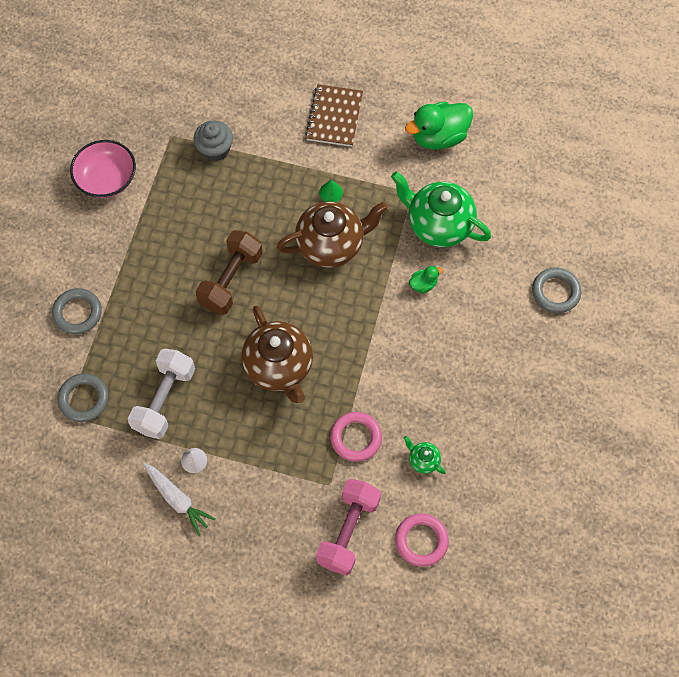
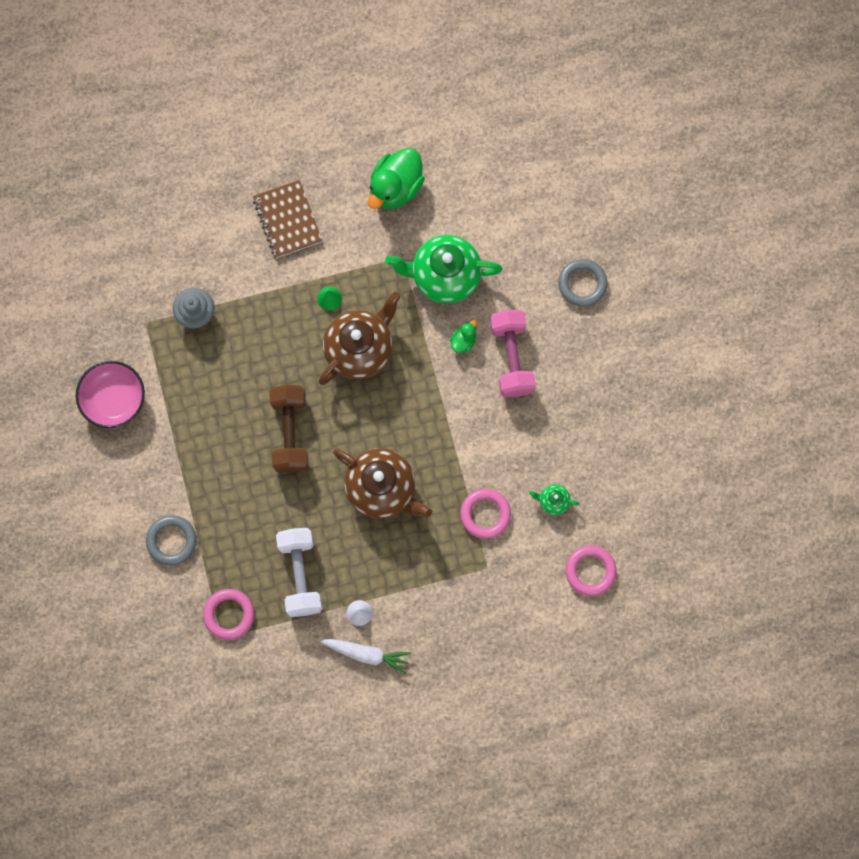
camera: 30 degrees left, 10 degrees up
(84, 399) = (229, 614): grey ring -> pink ring
(348, 531) = (526, 597): pink dumbbell -> pink dumbbell (511, 358)

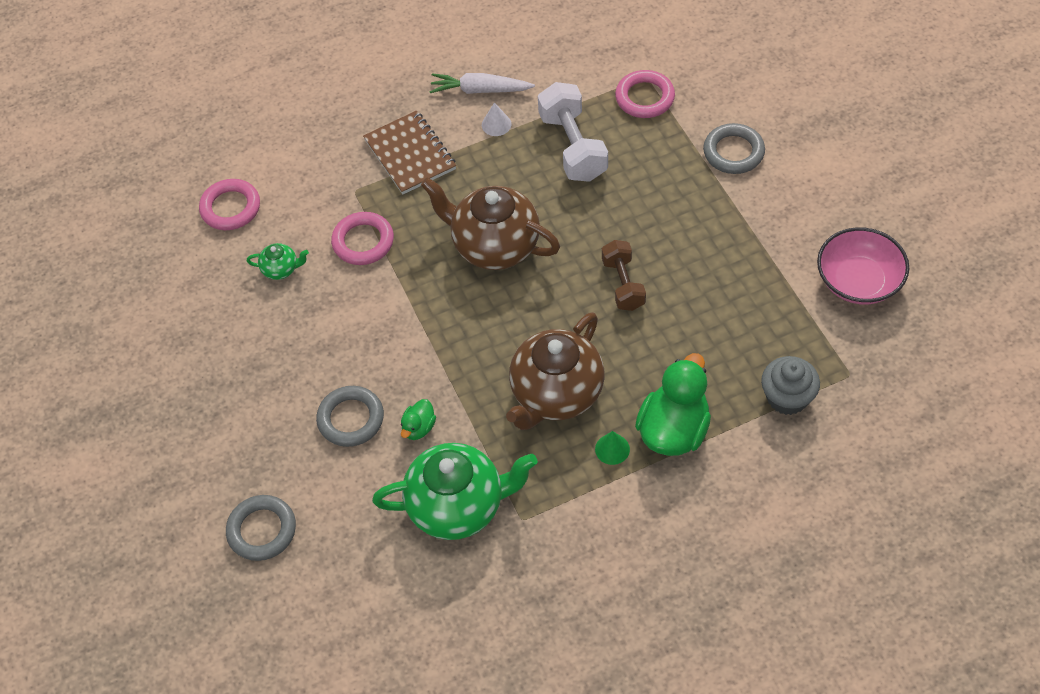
camera: 175 degrees right, 20 degrees down
(287, 220) = (698, 541): brown notebook -> brown notebook (410, 154)
(290, 432) = (623, 284): brown dumbbell -> brown dumbbell, size x0.65
(395, 188) = (551, 616): green duck -> green duck (674, 430)
(511, 358) = (351, 419): pink dumbbell -> grey ring

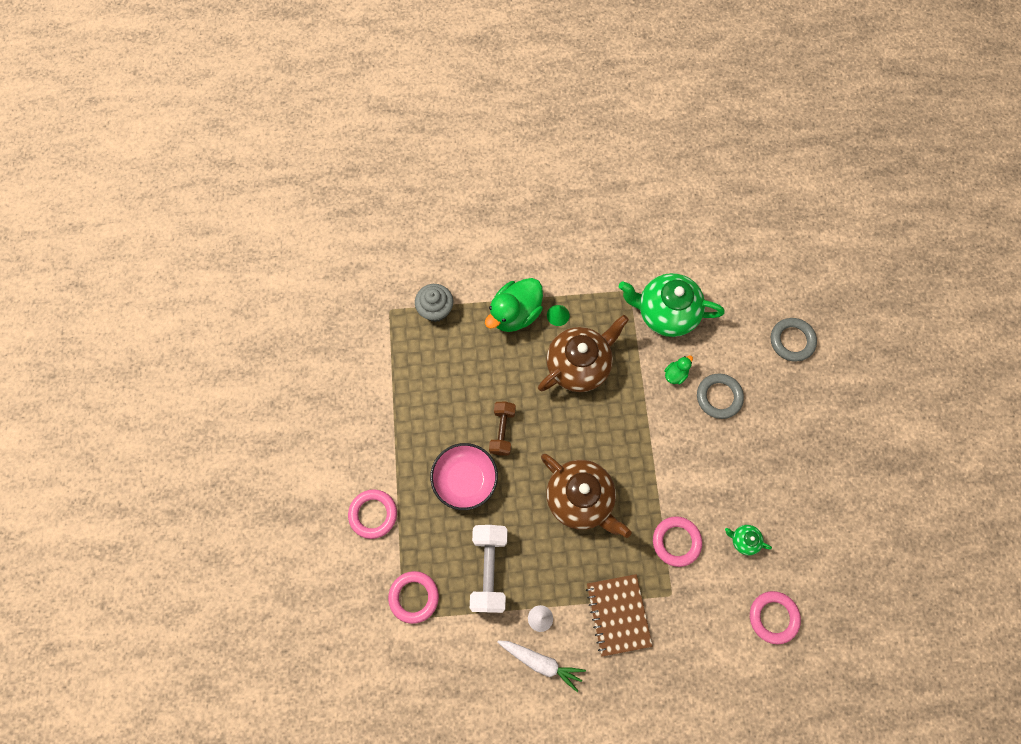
camera: 165 degrees left, 15 degrees up
(733, 152) = (373, 514): grey ring -> pink ring
(858, 281) = (346, 372): pink bowl -> pink bowl (465, 479)

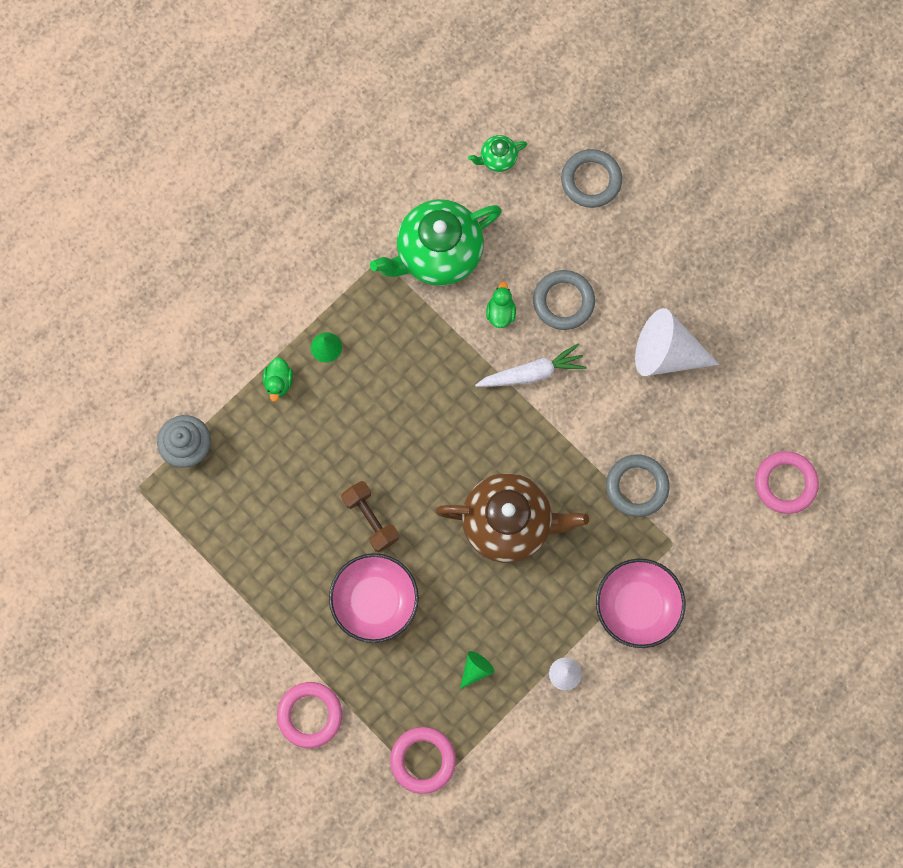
camera: 40 degrees left, 5 degrees up
(489, 569) = (475, 669): white dumbbell -> green cone
(515, 313) = (278, 382): green duck -> green duck, size x0.47
(541, 662) = (600, 714): white carrot -> white carrot (531, 373)
(579, 365) = (393, 384): brown teapot -> none
(618, 614) = (637, 606): brown notebook -> pink bowl
(676, 541) = (637, 486): pink ring -> grey ring
(743, 540) = (700, 431): green teapot -> green teapot (497, 159)
(759, 477) = (666, 353): none -> white cone

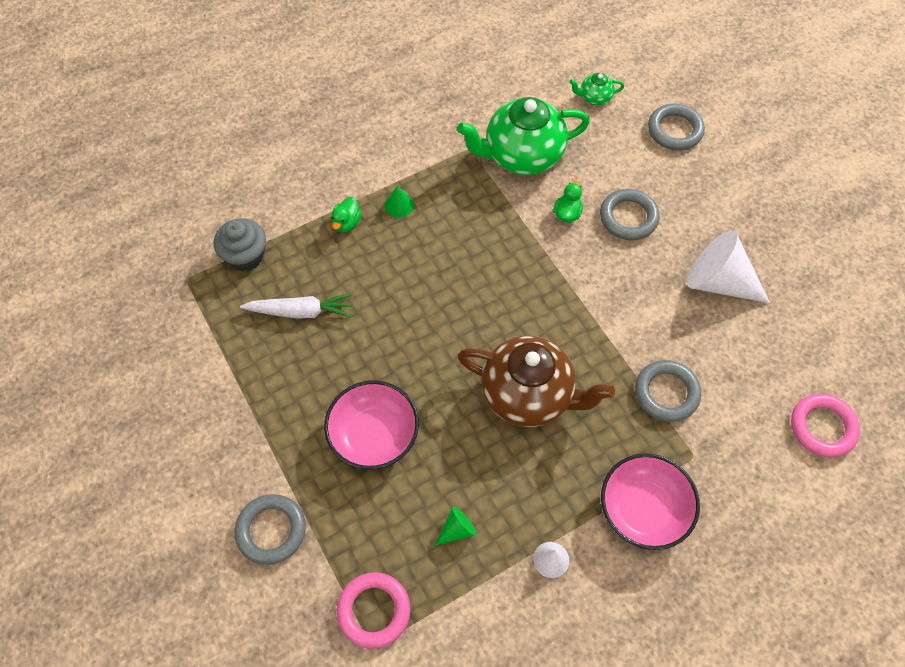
camera: 15 degrees right, 15 degrees down
(310, 715) = (271, 530): pink ring -> grey ring
(370, 519) = (393, 358): brown dumbbell -> none
(531, 373) = (584, 269): white carrot -> white carrot (301, 311)

